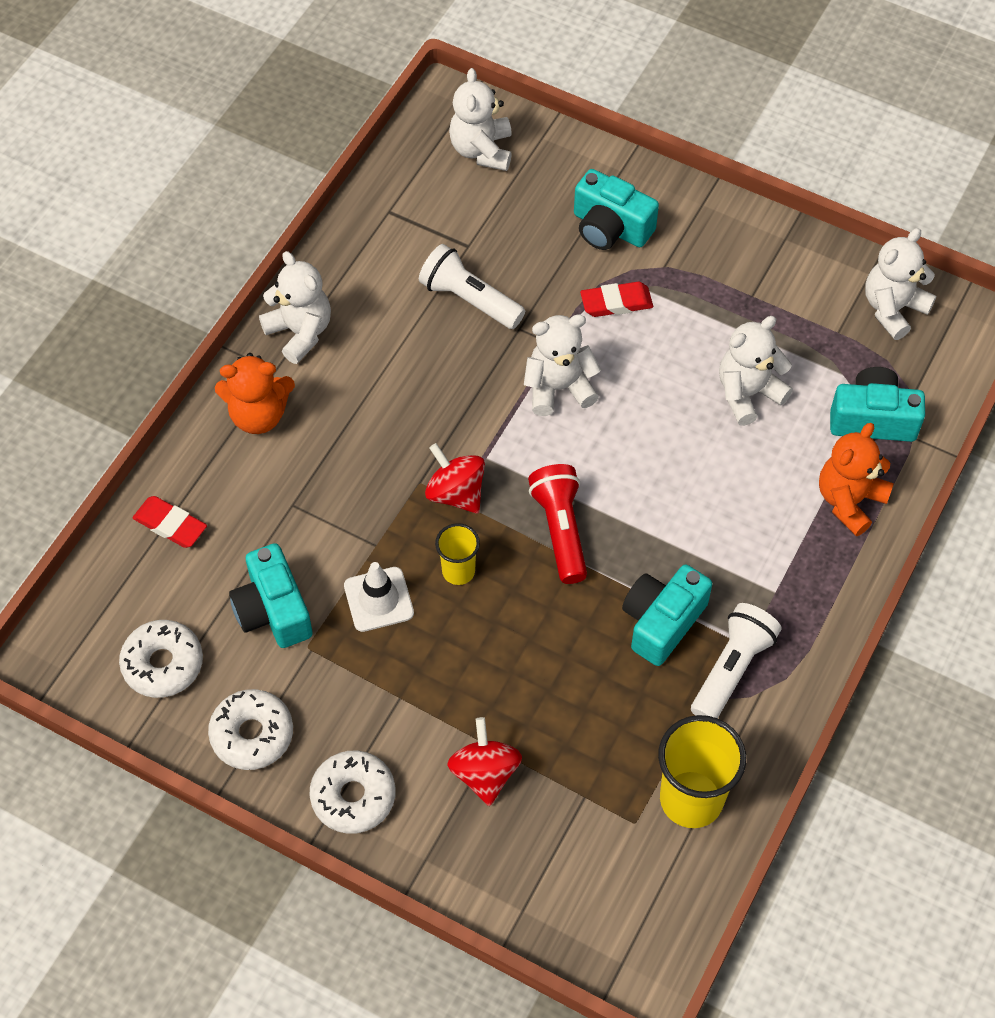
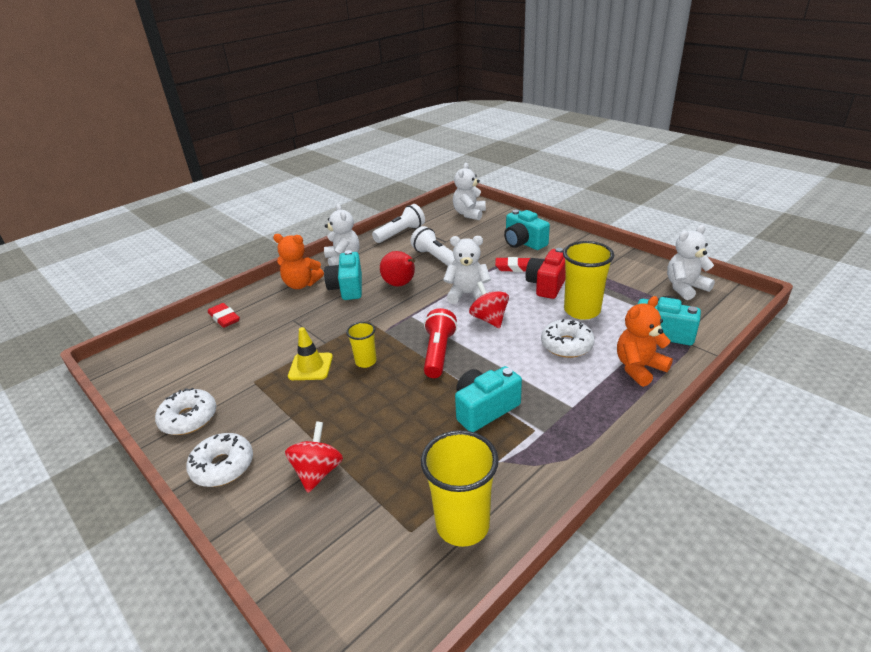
camera: 20 degrees right, 25 degrees down
(163, 664) = (169, 375): white donut -> white donut (566, 345)
(273, 610) = (248, 361): turquoise camera -> turquoise camera (347, 288)
(378, 599) = (310, 367): white traffic cone -> yellow traffic cone
(436, 383) = (400, 284): none -> red pear
(456, 493) = (385, 328): red spinning top -> red spinning top (489, 319)
(680, 339) = (547, 285): none -> red camera
(731, 669) = (525, 445): white flashlight -> white flashlight (400, 233)
(748, 393) = (582, 310): white teddy bear -> yellow cup

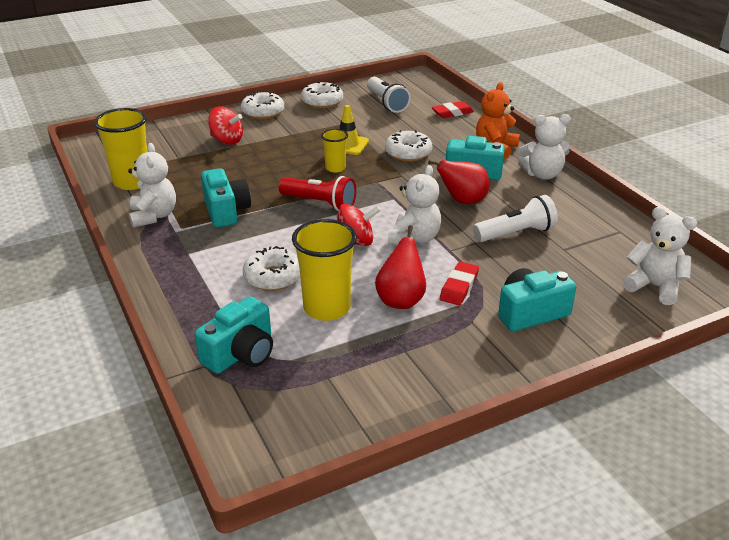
camera: 105 degrees right, 0 degrees up
(321, 326) = (408, 153): none -> white donut
(400, 233) = (602, 219): white flashlight -> white flashlight (386, 103)
(547, 285) = (401, 300): red camera -> red pear
(639, 368) = (200, 310): orange teddy bear -> none
(685, 288) = (316, 421): white teddy bear -> white teddy bear (154, 216)

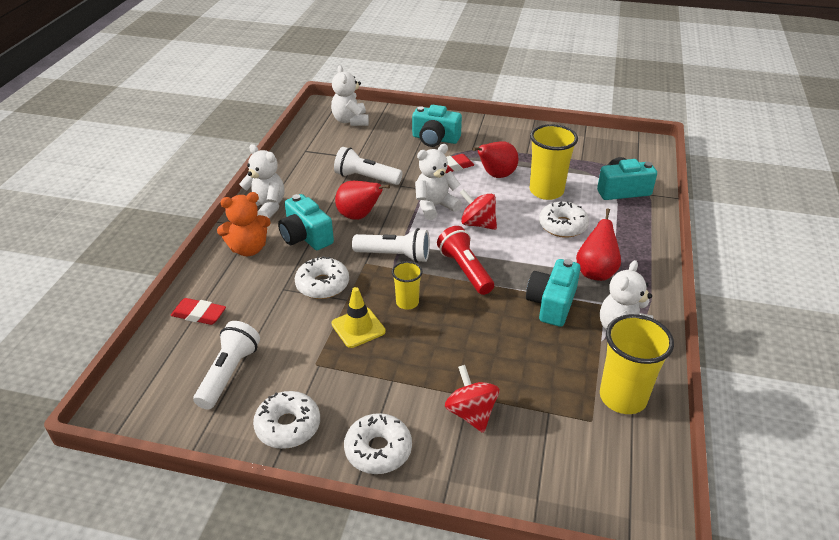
camera: 140 degrees left, 5 degrees up
(207, 249) = (595, 272): none -> red pear
(388, 189) = (394, 255): none -> white flashlight

